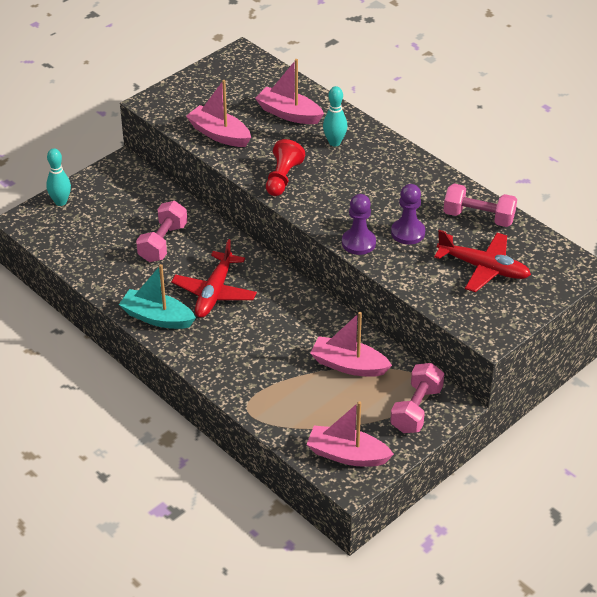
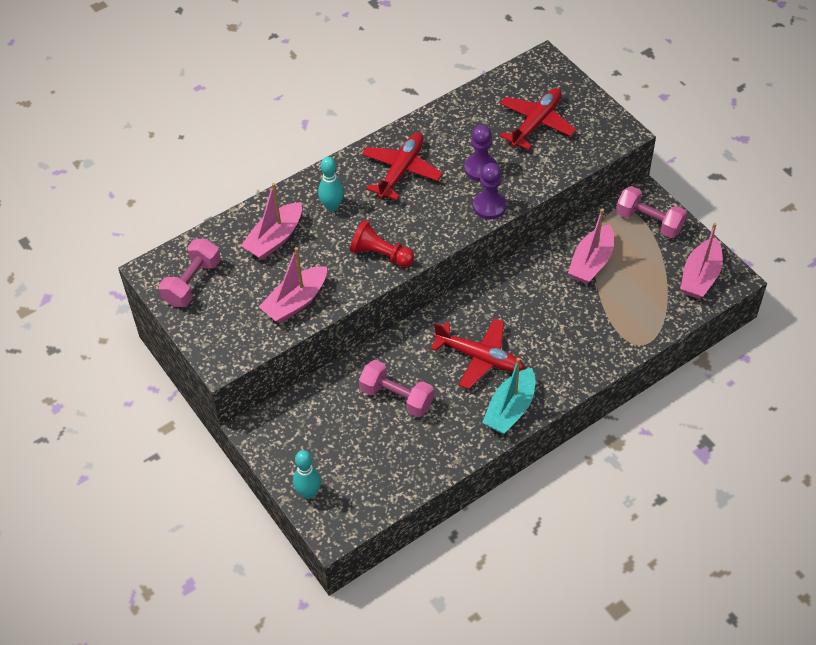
camera: 80 degrees left, 10 degrees up
(390, 180) = (401, 171): none -> red plane
(478, 217) = (466, 116): pink dumbbell -> pink dumbbell (192, 283)

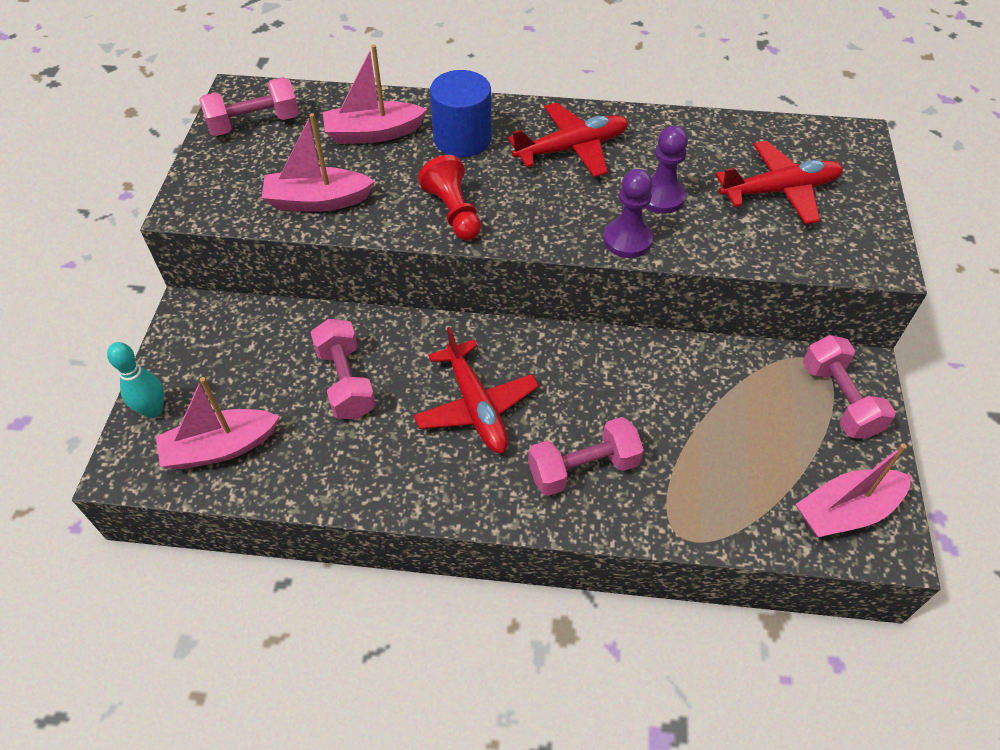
camera: 40 degrees right, 0 degrees up
(332, 206) = (462, 139): turquoise bowling pin -> blue cylinder
(510, 409) = (444, 488): turquoise boat -> none
(565, 348) = (583, 468): none -> pink dumbbell
(591, 262) = (717, 396): pink boat -> pink boat (220, 448)

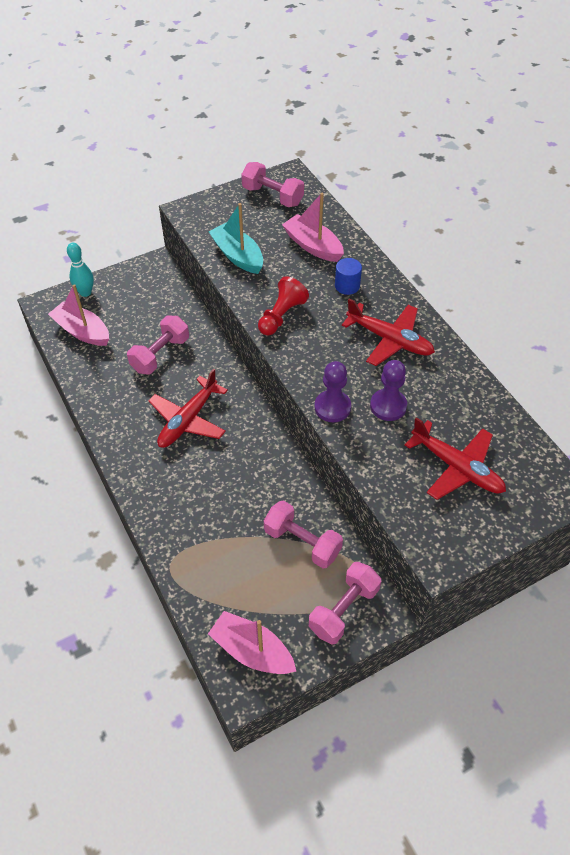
camera: 55 degrees right, 0 degrees up
(317, 201) = (238, 256): pink boat -> turquoise boat
(462, 139) = (347, 286): blue cylinder -> blue cylinder, size x0.59
(583, 468) = (182, 493): pink dumbbell -> pink dumbbell (302, 542)

